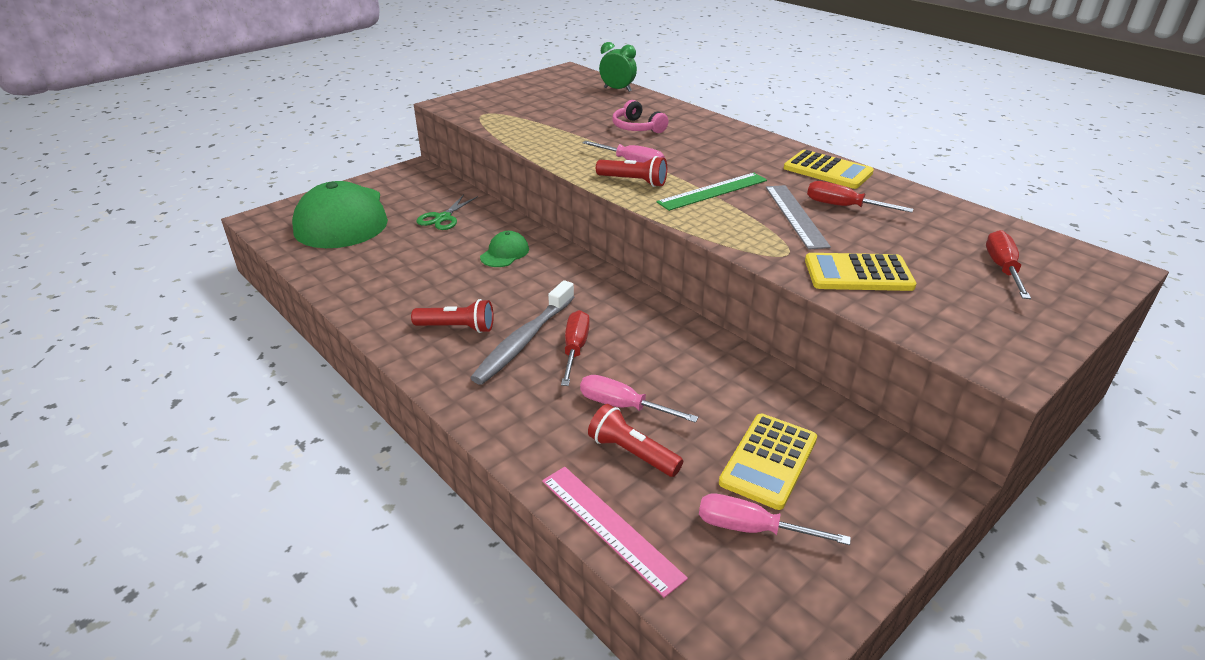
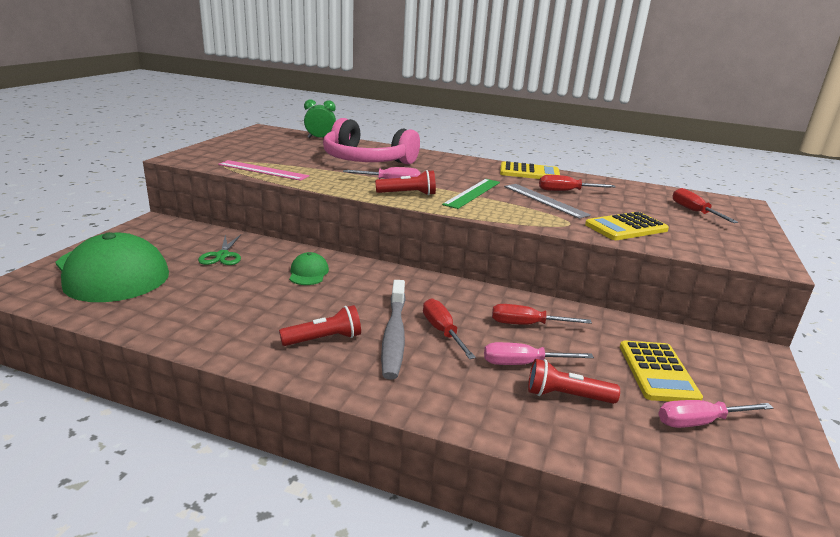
camera: 30 degrees left, 10 degrees down
(610, 527) = (611, 458): pink ruler -> pink ruler (263, 170)
(637, 127) = (366, 160): pink headphones -> pink headphones, size x2.04
(673, 364) = (526, 324): none -> red screwdriver

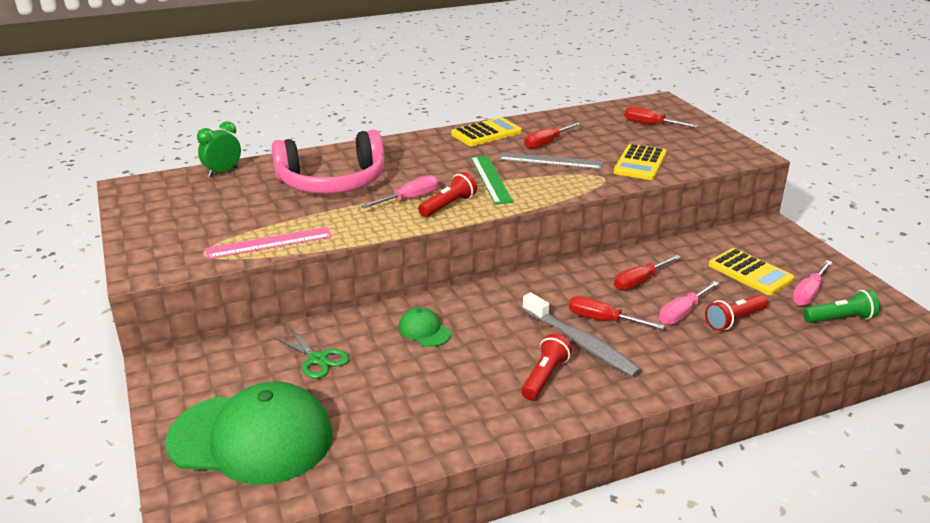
camera: 40 degrees left, 5 degrees up
(701, 464) = (840, 318): none -> green flashlight

